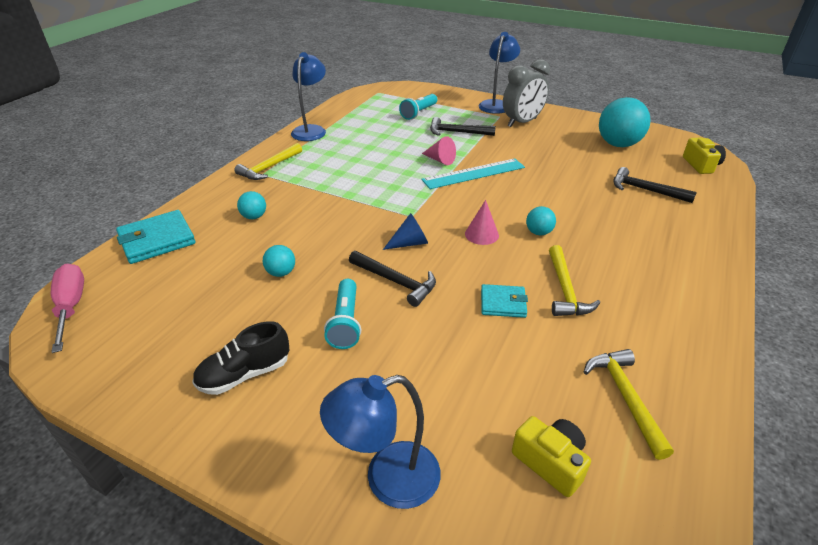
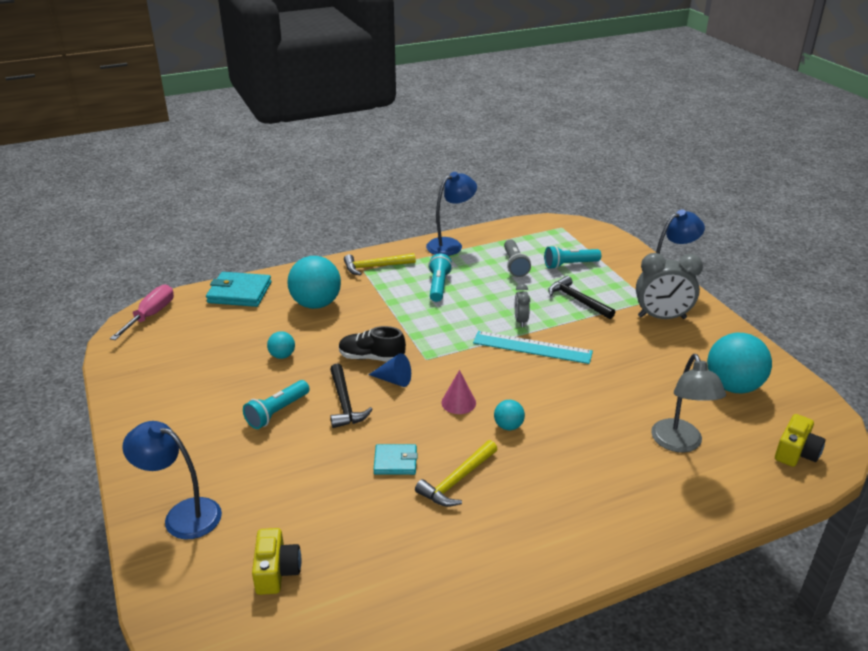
camera: 40 degrees right, 5 degrees down
(245, 374) = (186, 410): black shoe -> black shoe (371, 357)
(254, 217) = (316, 304): turquoise ball -> turquoise ball, size x2.09
(344, 161) = (439, 286): none -> turquoise flashlight
(381, 126) = (514, 265): none -> grey flashlight
(440, 160) = (520, 321): pink cone -> grey clock
(503, 303) = (395, 462): turquoise wallet -> turquoise wallet turned 45 degrees counterclockwise
(625, 397) = (381, 574): yellow hammer -> none
(645, 190) = (679, 444): black hammer -> grey lamp

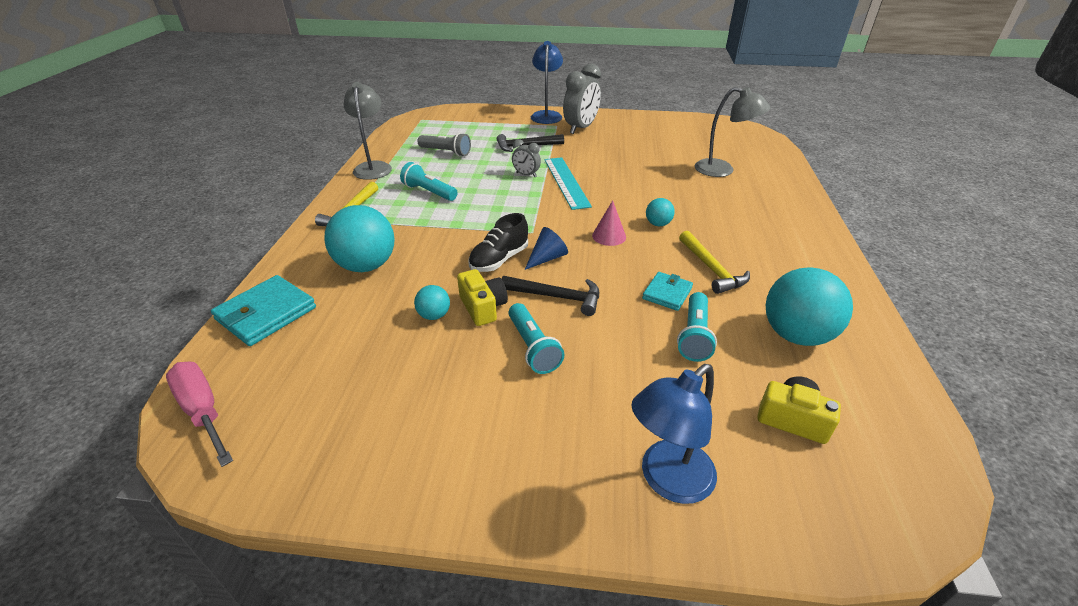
camera: 60 degrees left, 5 degrees up
(450, 245) = (373, 167): blue lamp -> grey lamp
(532, 347) = (566, 182): turquoise ruler -> turquoise ruler turned 60 degrees counterclockwise
(569, 265) = (476, 133): turquoise flashlight -> turquoise flashlight (694, 336)
(732, 386) = (676, 135): turquoise ball -> turquoise ball (795, 335)
(796, 452) = (752, 142): yellow camera -> yellow camera (483, 307)

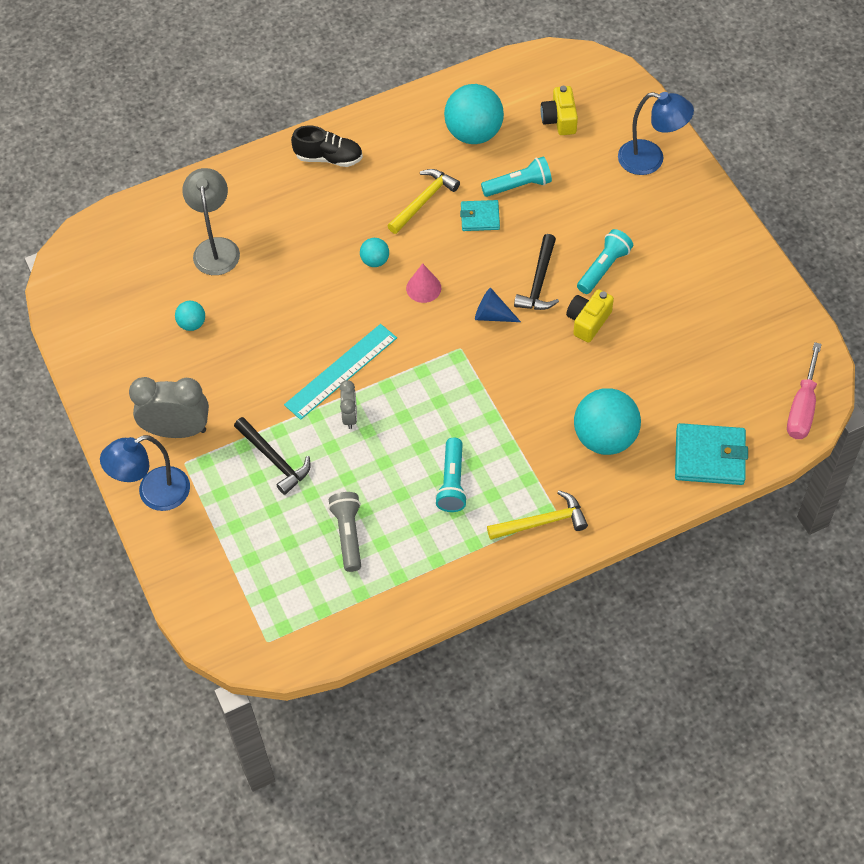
camera: 120 degrees left, 20 degrees up
(373, 167) = (439, 583): grey lamp -> none
(434, 315) = (621, 346): turquoise ball -> turquoise ball (192, 324)
(499, 260) = (521, 347): black shoe -> black shoe (329, 158)
(557, 297) = (539, 282): black hammer -> black hammer turned 150 degrees counterclockwise

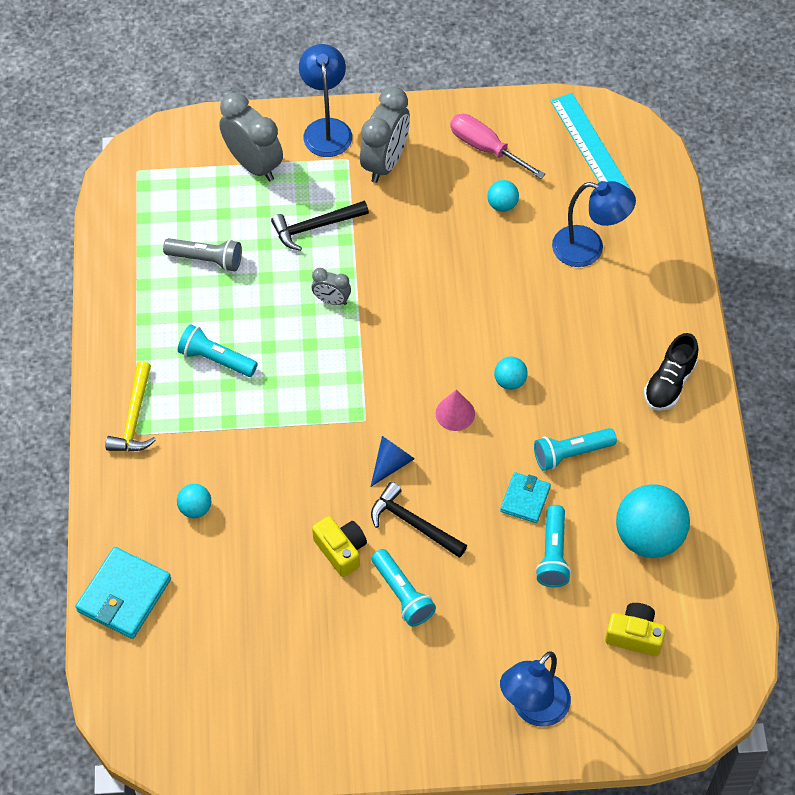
camera: 110 degrees right, 0 degrees up
(216, 248) = (589, 249): grey lamp -> blue lamp
(221, 539) = (253, 164): none -> grey clock
(341, 371) = (387, 309): turquoise ruler -> turquoise ruler (590, 145)
(424, 201) = (571, 453): yellow hammer -> turquoise flashlight
(605, 438) = (195, 508): turquoise ball -> turquoise ball, size x0.48
(802, 407) = (133, 712): pink screwdriver -> pink screwdriver (486, 148)

